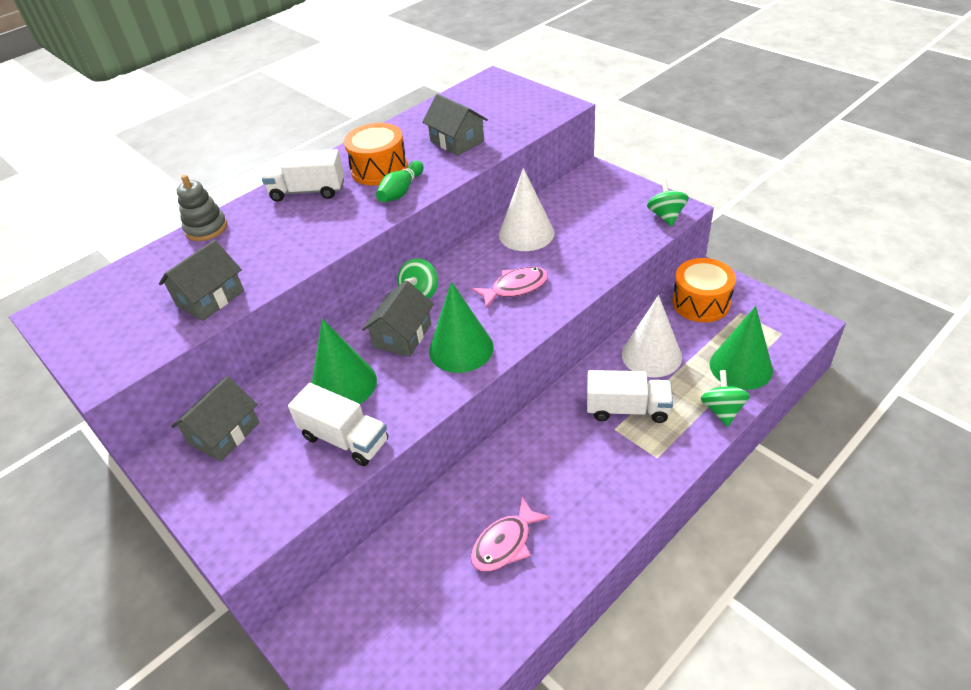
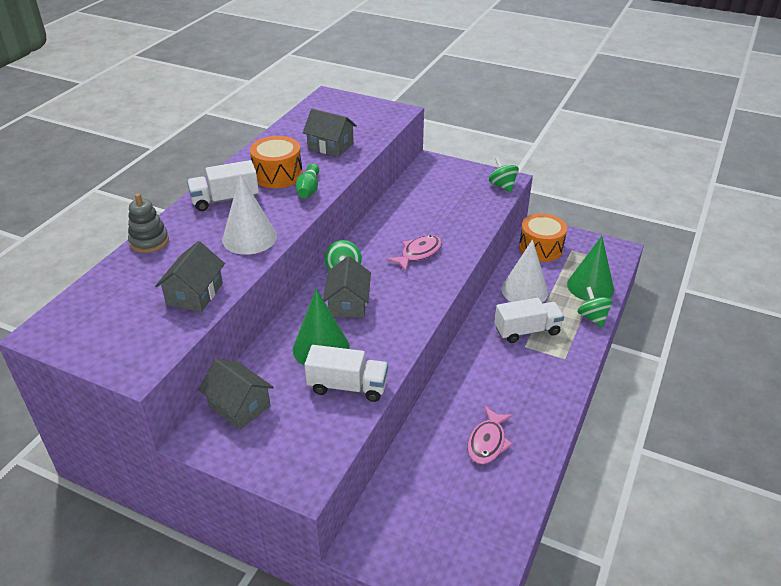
camera: 25 degrees left, 5 degrees down
(224, 433) = (239, 406): grey house -> grey house turned 60 degrees counterclockwise
(461, 348) = (402, 304): green cone -> none
(526, 234) = (403, 213): white cone -> white cone (249, 238)

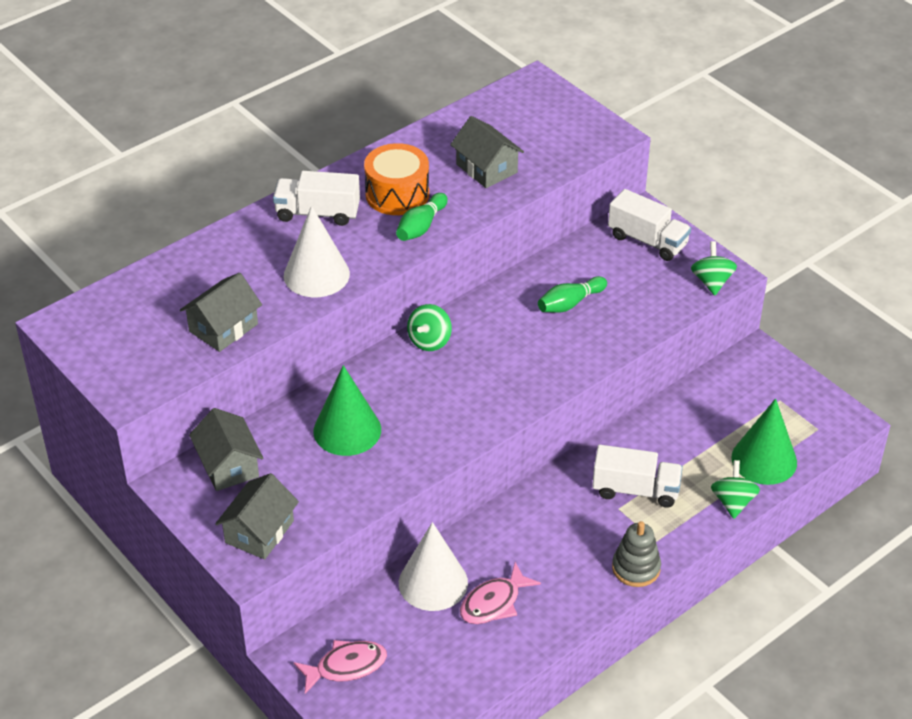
camera: 25 degrees right, 5 degrees up
(149, 241) = (209, 245): grey stacking toy -> grey stacking toy (636, 568)
(347, 386) = (349, 484): white truck -> white truck (647, 240)
(348, 303) = (409, 386): grey house -> grey house (259, 532)
(418, 253) = (533, 347): pink fish -> pink fish (346, 666)
(423, 221) = (570, 303): none -> green bowling pin
(524, 290) = (672, 436): white cone -> white cone (433, 582)
(540, 248) = (739, 383): orange drum -> none

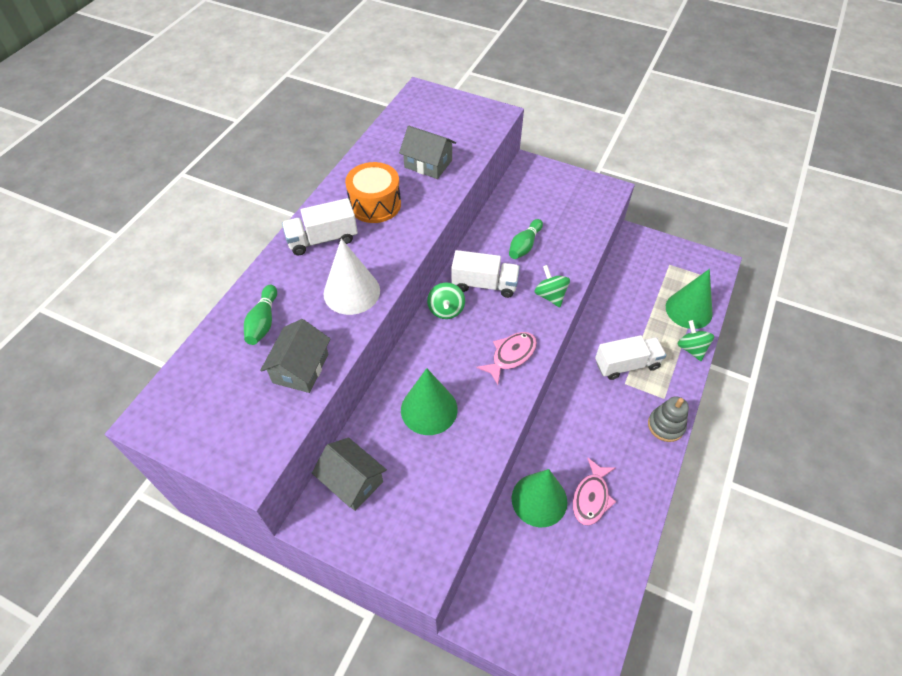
camera: 25 degrees left, 10 degrees up
(259, 532) = (412, 535): grey house -> none
(346, 666) = (519, 607): pink fish -> pink fish (511, 356)
(421, 226) = (409, 224): green bowling pin -> green bowling pin (263, 322)
(433, 582) = (539, 499): white cone -> green cone
(647, 240) = (544, 183): white truck -> white truck (484, 284)
(712, 282) = (604, 198): green spinning top -> green spinning top (550, 296)

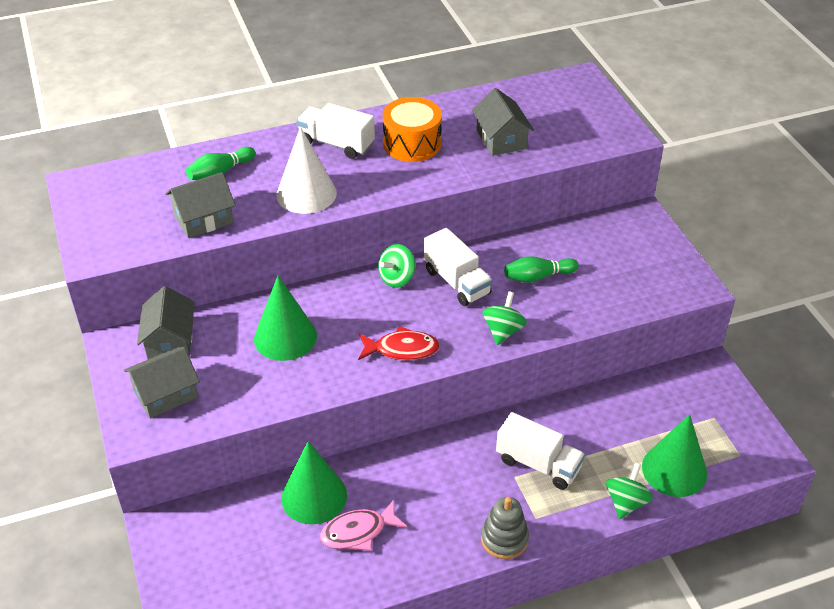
camera: 45 degrees right, 10 degrees down
(402, 524) = (165, 394): none -> grey house
(511, 356) = (402, 349): pink fish -> red fish

